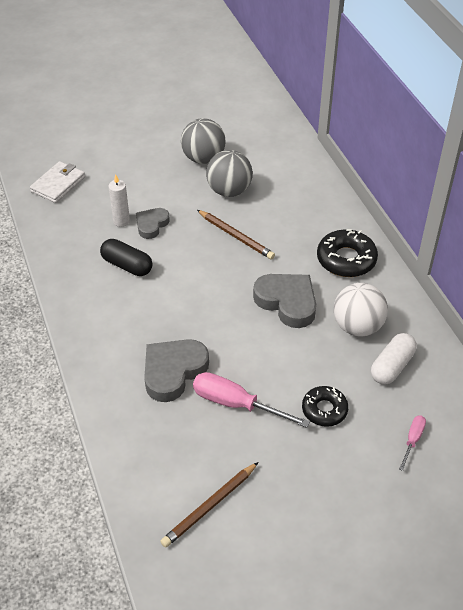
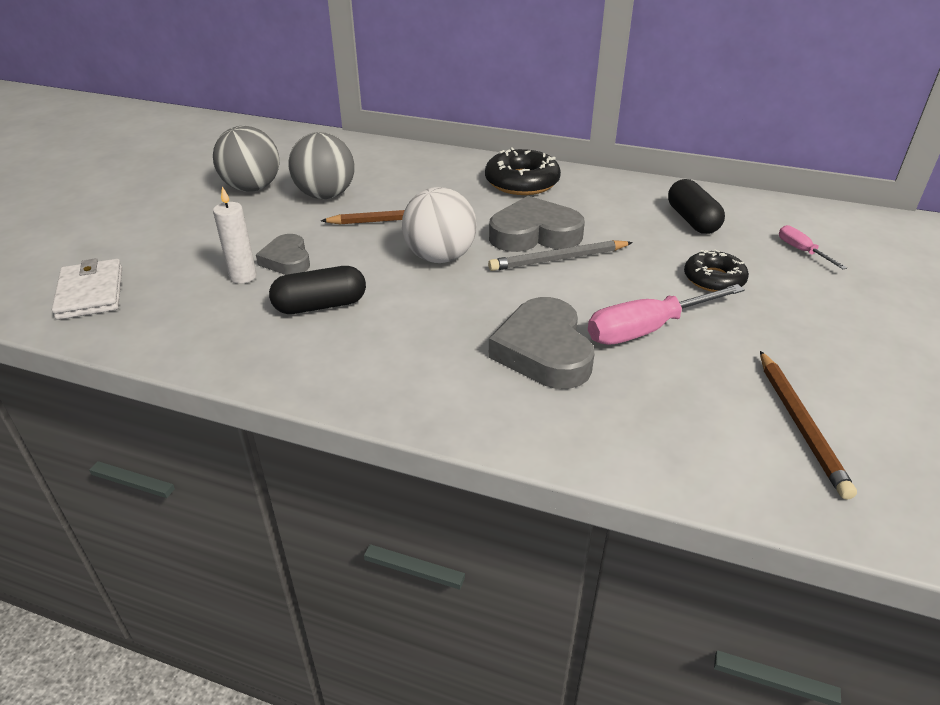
camera: 50 degrees left, 10 degrees down
(270, 328) = (558, 259): none -> grey pencil
(357, 326) = (618, 214): white ball -> white ball (440, 257)
(392, 366) = (692, 220): white capsule -> black capsule

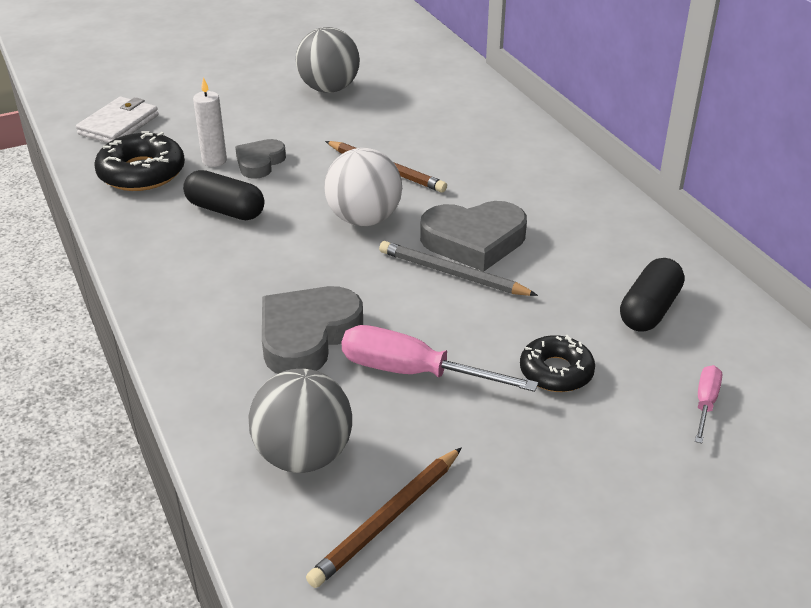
camera: 45 degrees right, 0 degrees up
(325, 195) = (370, 121): grey ball -> grey ball (303, 456)
(522, 182) = (552, 188): black donut -> black donut (142, 173)
(534, 234) = (474, 241): grey heart -> grey heart turned 135 degrees clockwise

